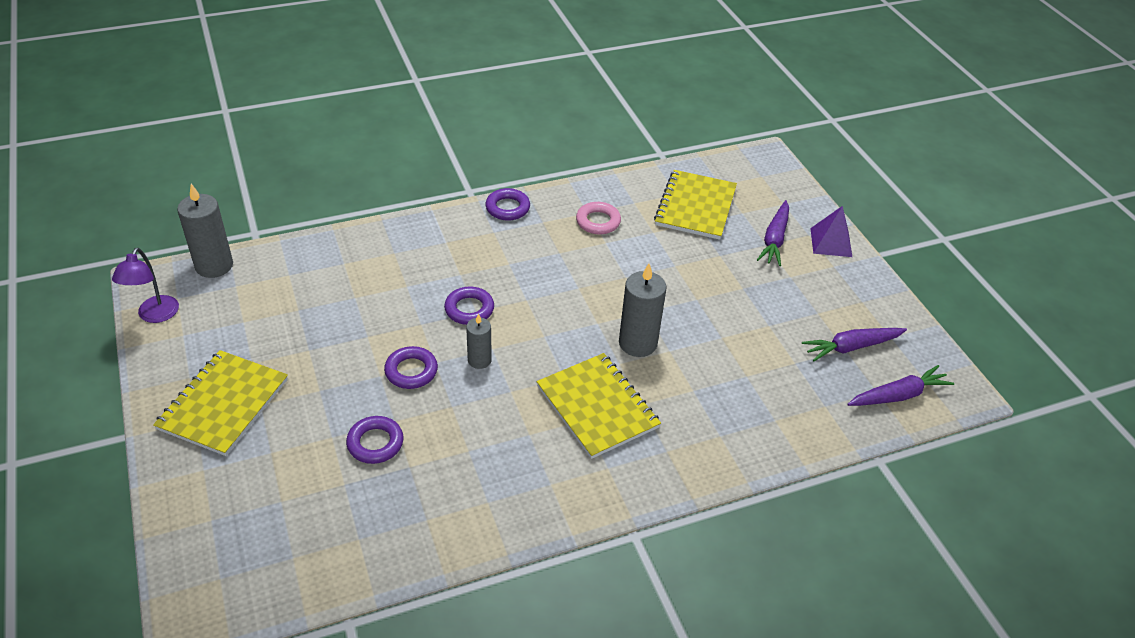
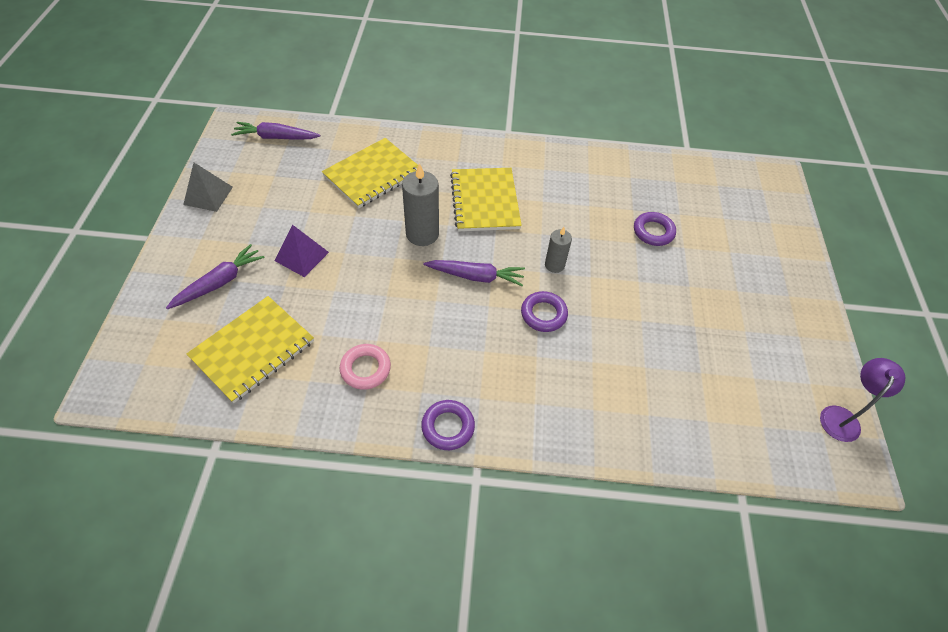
camera: 155 degrees left, 10 degrees up
(214, 266) = (788, 464): grey candle -> none
(223, 404) = (768, 301): yellow notebook -> yellow notebook (372, 174)
(411, 371) = (612, 275): purple ring -> none
(831, 242) = (174, 260): purple pyramid -> purple pyramid (301, 256)
(851, 347) = (268, 175): purple carrot -> purple carrot (476, 276)
(879, 304) = (208, 195): none -> grey pyramid

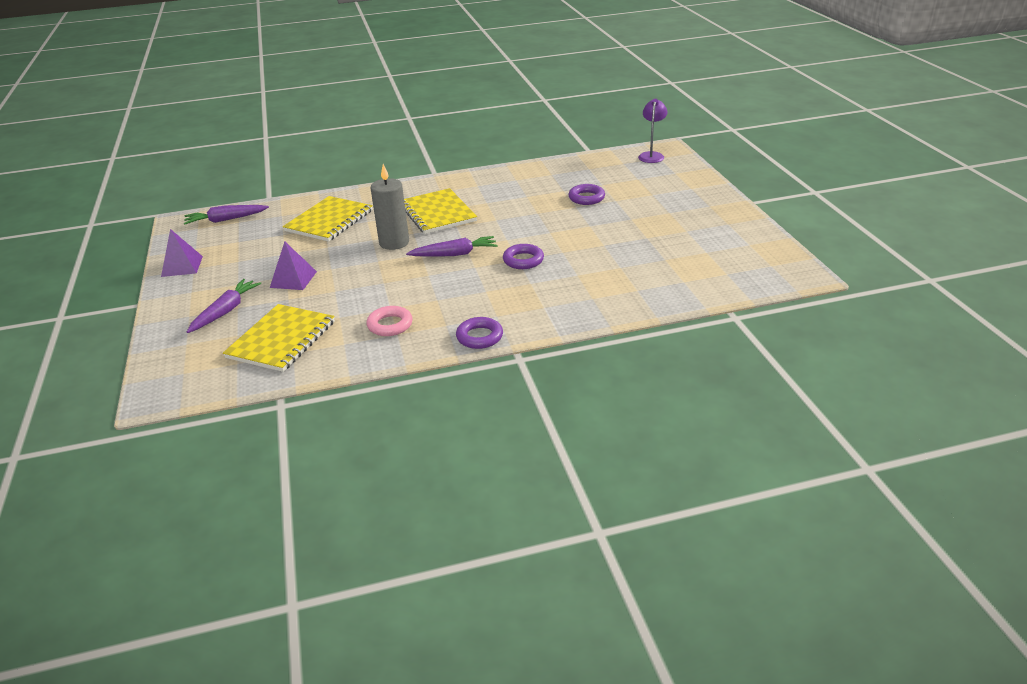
camera: 15 degrees left, 20 degrees down
(208, 195) = (182, 266): grey pyramid -> purple pyramid
(554, 265) = (517, 233): grey candle -> none
(842, 417) = (780, 254): purple lamp -> purple lamp (651, 155)

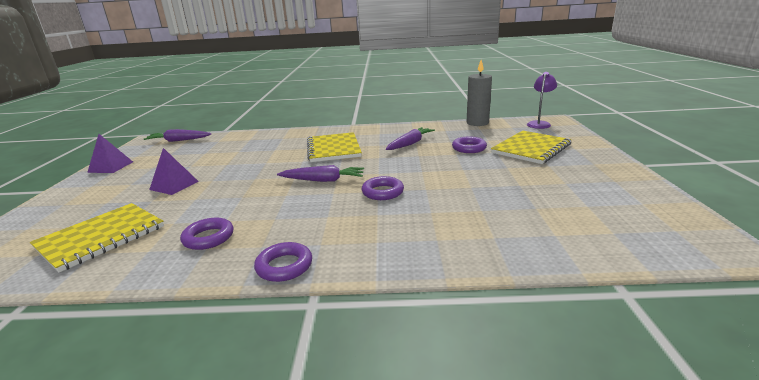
camera: 15 degrees right, 10 degrees down
(226, 311) = (93, 204): purple carrot -> purple carrot (410, 144)
(329, 221) = (247, 147): yellow notebook -> yellow notebook (531, 149)
(390, 325) = (208, 238): pink ring -> purple ring
(394, 243) = (280, 166): grey candle -> grey candle (477, 123)

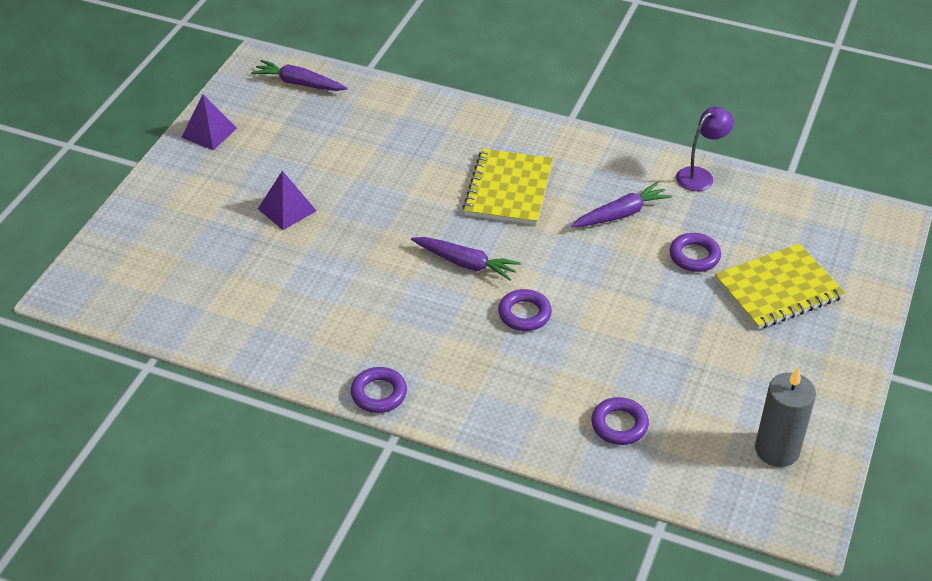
camera: 20 degrees right, 20 degrees up
(101, 237) = (210, 286): yellow notebook -> none
(208, 238) = (315, 326): purple ring -> purple ring (619, 425)
(477, 123) = (762, 188): grey candle -> grey candle (777, 450)
(539, 124) = (856, 226): purple lamp -> purple lamp (700, 175)

